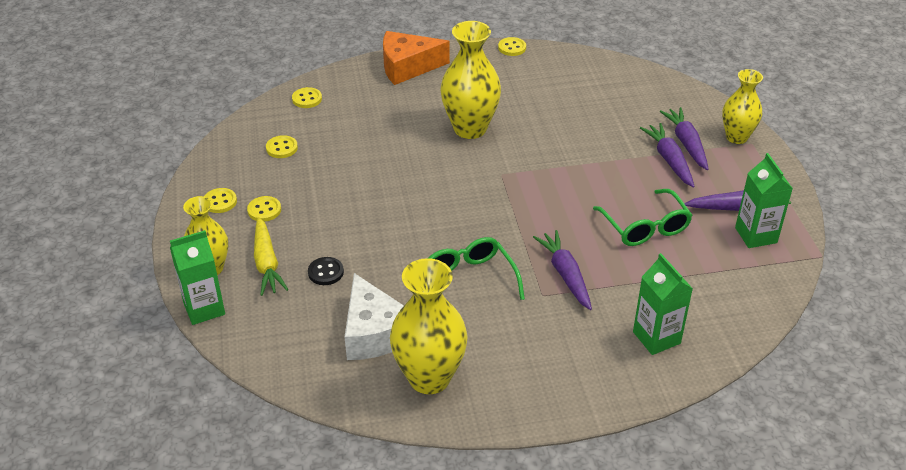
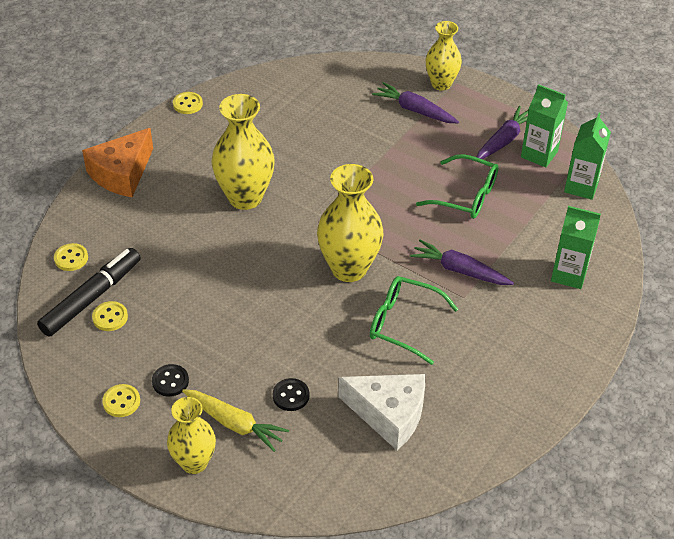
camera: 45 degrees left, 5 degrees up
(204, 308) = (235, 499): green carton -> green carton (581, 186)
(264, 210) = (170, 381): yellow button -> black button
(287, 130) = (91, 298): none -> black marker
(429, 378) = (469, 417): yellow vase -> yellow vase (349, 268)
(669, 160) = (419, 131): purple carrot -> none

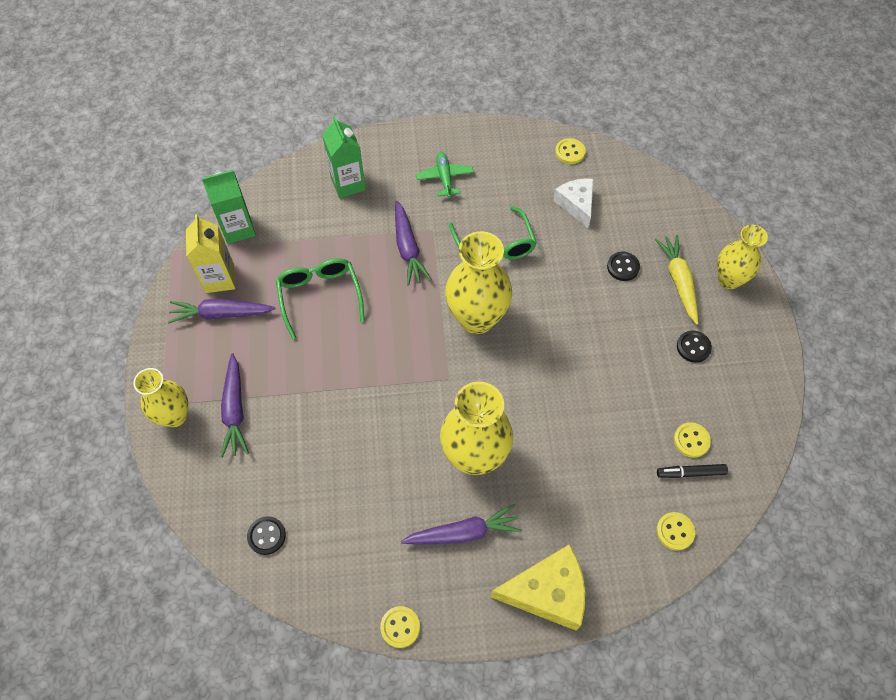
camera: 130 degrees left, 15 degrees up
(91, 298) = (690, 473): black marker -> black marker, size x0.52
(121, 173) = (547, 592): orange cheese -> yellow cheese
(121, 402) = (741, 362): yellow button -> yellow button (570, 152)
(204, 161) = (463, 532): none -> purple carrot
(310, 82) = (266, 536): none -> black button
(389, 414) = (576, 204): white cheese -> white cheese, size x0.66
(514, 342) = (444, 178): none -> green plane
(539, 154) = (219, 278): green carton -> yellow carton

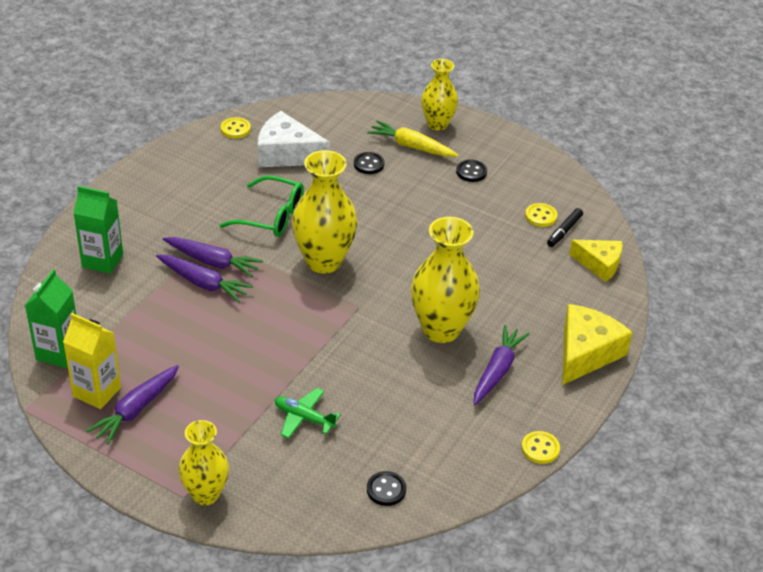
camera: 55 degrees left, 20 degrees down
(235, 410) = (245, 450): purple carrot -> purple carrot (203, 283)
(320, 296) = (194, 338): green glasses -> none
(444, 178) = (171, 204): green plane -> green plane (304, 418)
(576, 204) = (286, 154): white cheese -> white cheese, size x1.52
(675, 531) = (599, 264): yellow button -> yellow cheese

